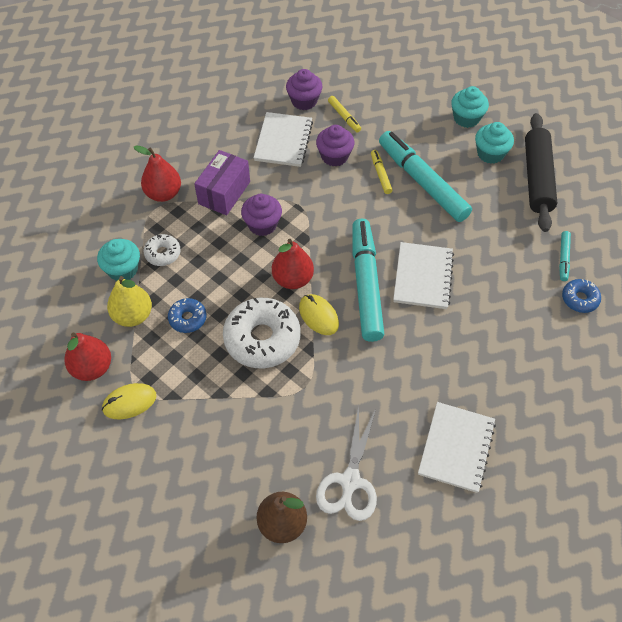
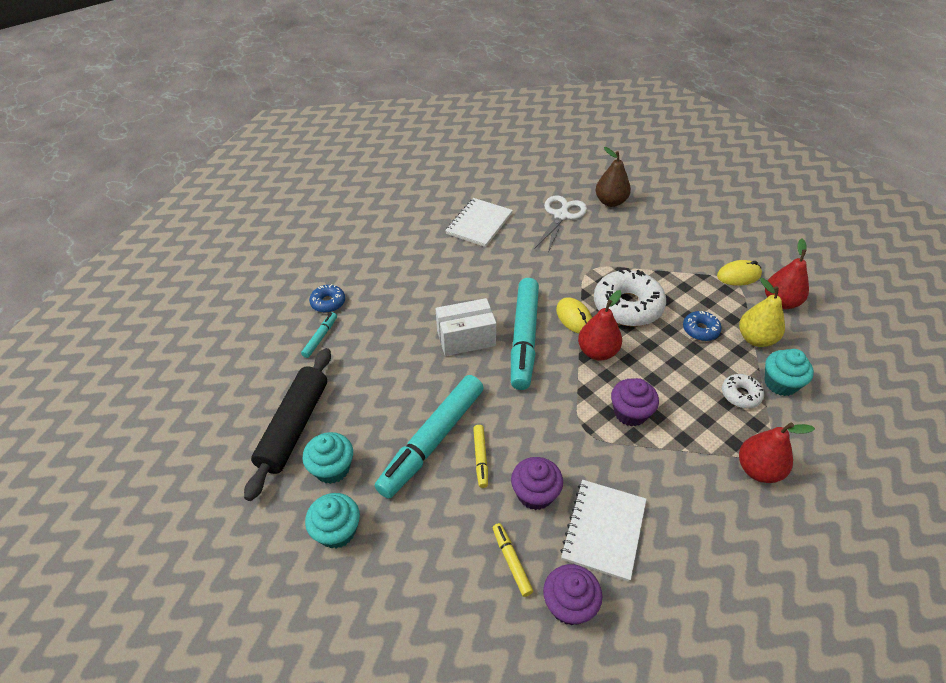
camera: 170 degrees left, 10 degrees down
(224, 193) = (680, 460): purple box -> none
(422, 182) = (432, 440): turquoise marker -> turquoise marker turned 60 degrees clockwise
(423, 277) = (466, 338): white notebook -> white box

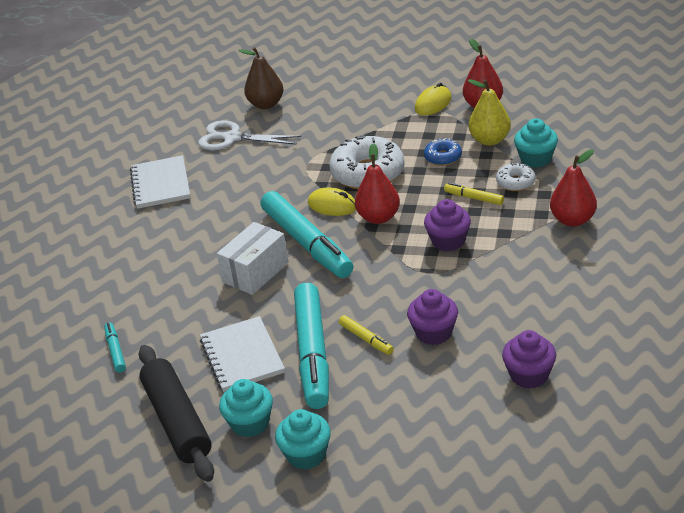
camera: 35 degrees left, 10 degrees down
(328, 303) = (87, 323): blue donut -> none
(511, 561) = (462, 380): yellow marker -> yellow marker (474, 198)
(561, 216) = (232, 138): white scissors -> white scissors turned 60 degrees counterclockwise
(603, 530) = (506, 321): white notebook -> white notebook (242, 356)

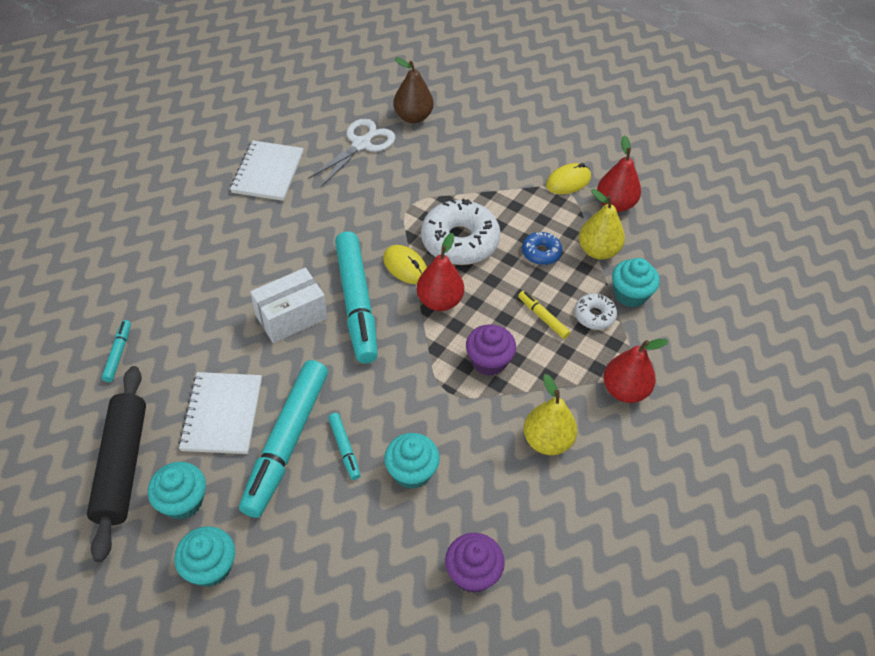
camera: 15 degrees right, 15 degrees up
(232, 138) = (361, 145): white scissors -> white scissors turned 90 degrees clockwise
(366, 339) = (344, 448): yellow marker -> turquoise marker
(434, 333) = (411, 471): purple cupcake -> turquoise cupcake
(532, 273) = (547, 440): none -> yellow pear

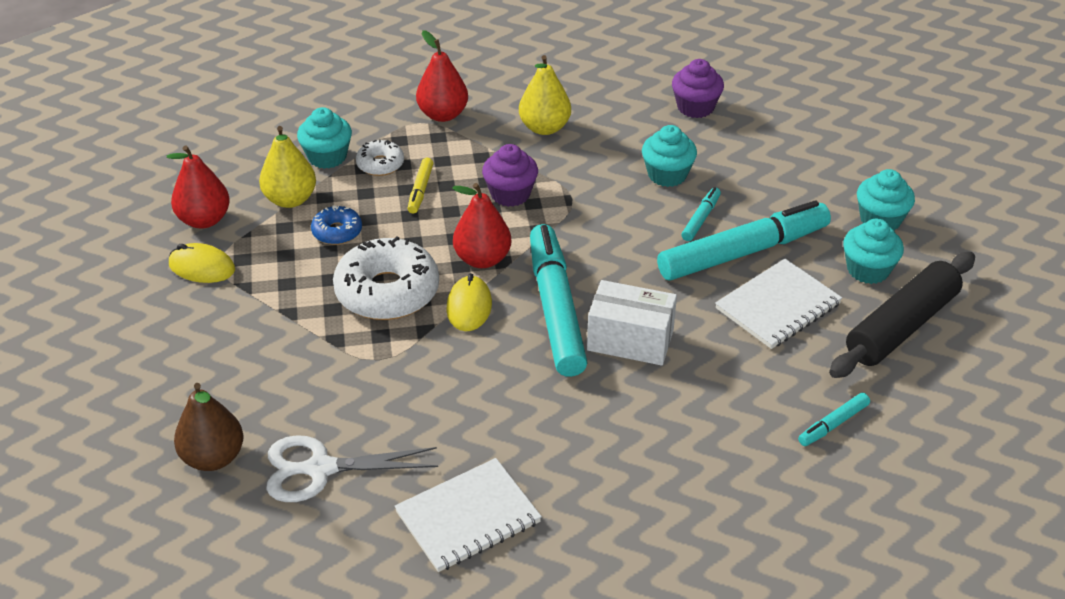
camera: 130 degrees left, 10 degrees down
(356, 303) = (555, 309): turquoise marker -> turquoise marker turned 45 degrees counterclockwise

